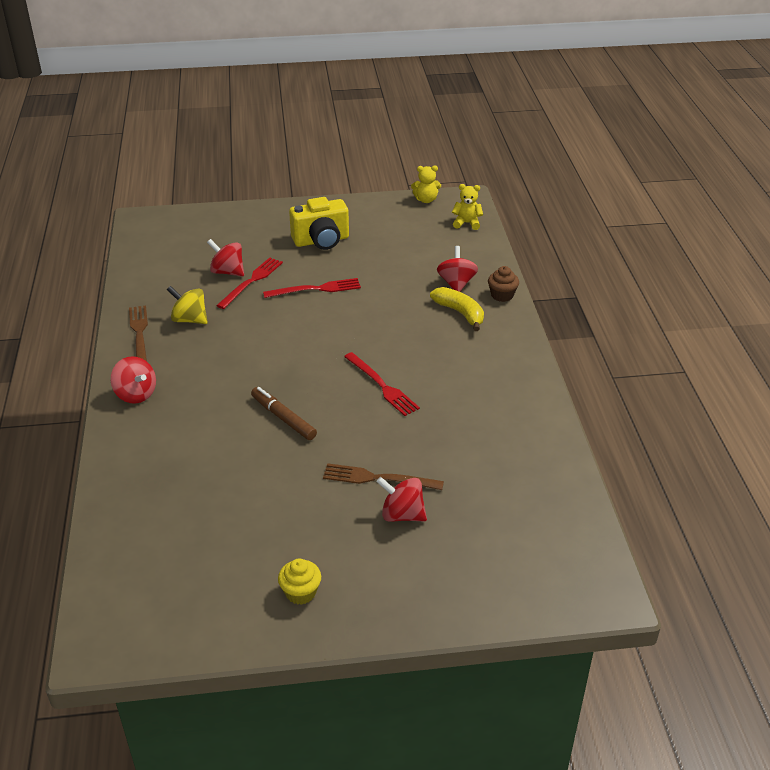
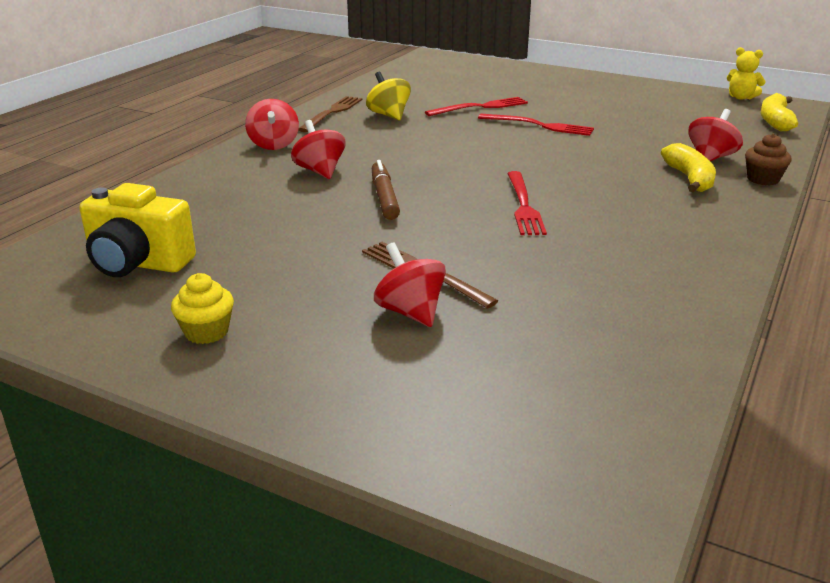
camera: 35 degrees right, 10 degrees down
(227, 272) = (465, 97): red spinning top -> red spinning top (320, 171)
(321, 241) = (586, 99): yellow camera -> yellow camera (138, 264)
(467, 223) = (775, 121): yellow teddy bear -> yellow banana

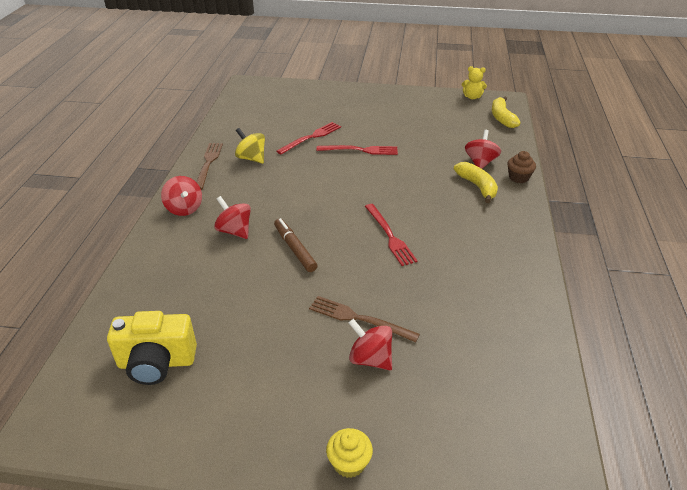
camera: 20 degrees left, 10 degrees up
(206, 332) = (247, 417): yellow cupcake -> yellow cupcake (349, 463)

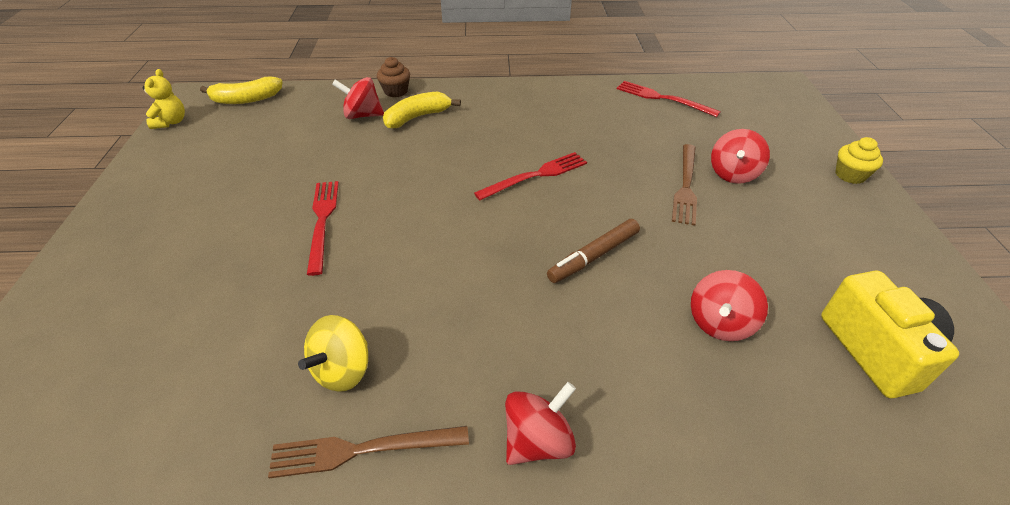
camera: 100 degrees left, 5 degrees up
(235, 231) = (578, 337): red spinning top -> red spinning top (720, 323)
(311, 137) = (269, 289): red fork -> red fork (663, 98)

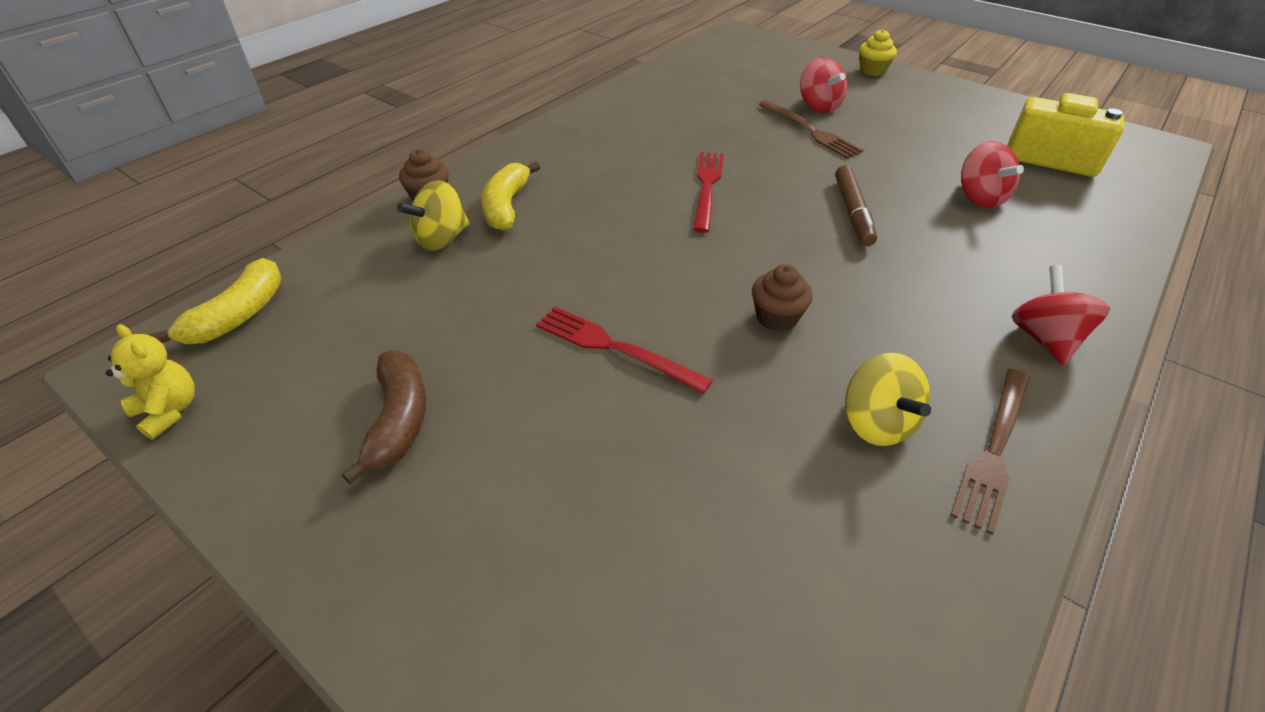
camera: 50 degrees left, 0 degrees up
(208, 182) = (399, 420): none -> brown banana
(362, 115) = (441, 239): red spinning top -> yellow spinning top
(416, 273) = (776, 317): none -> brown cupcake
(663, 98) = (679, 80): red fork -> none

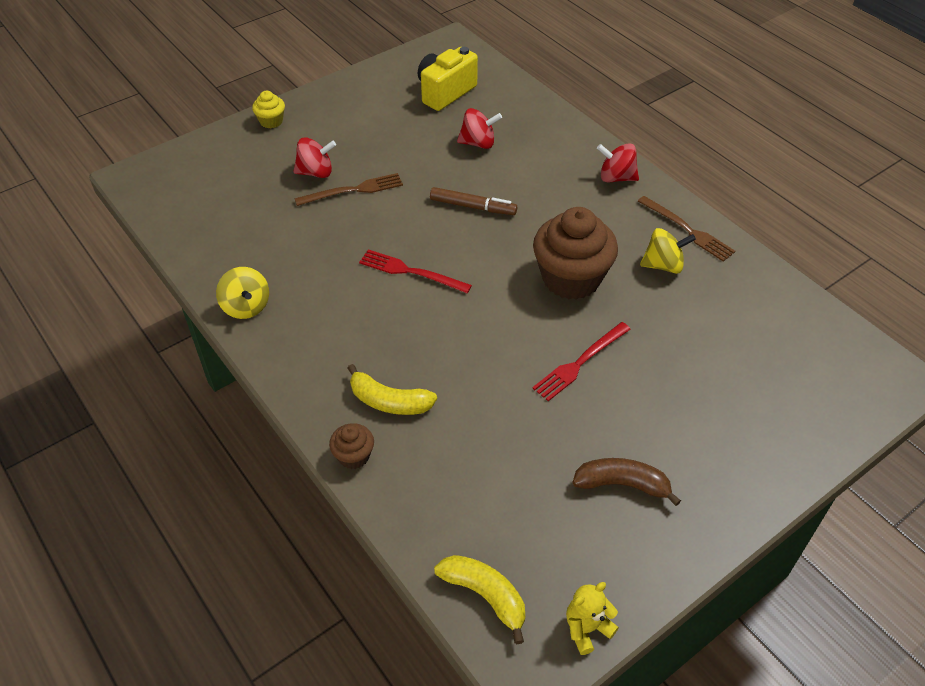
camera: 75 degrees left, 5 degrees up
(441, 239) = (423, 450): yellow spinning top -> yellow spinning top (246, 307)
(776, 317) = (571, 278): brown cupcake -> brown cupcake, size x2.17

